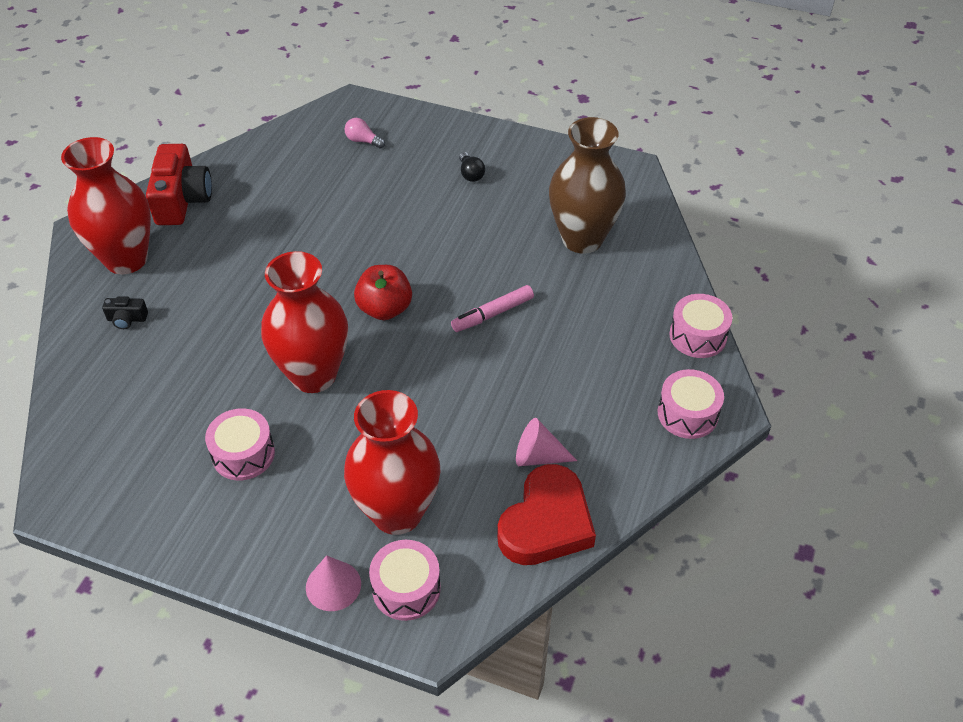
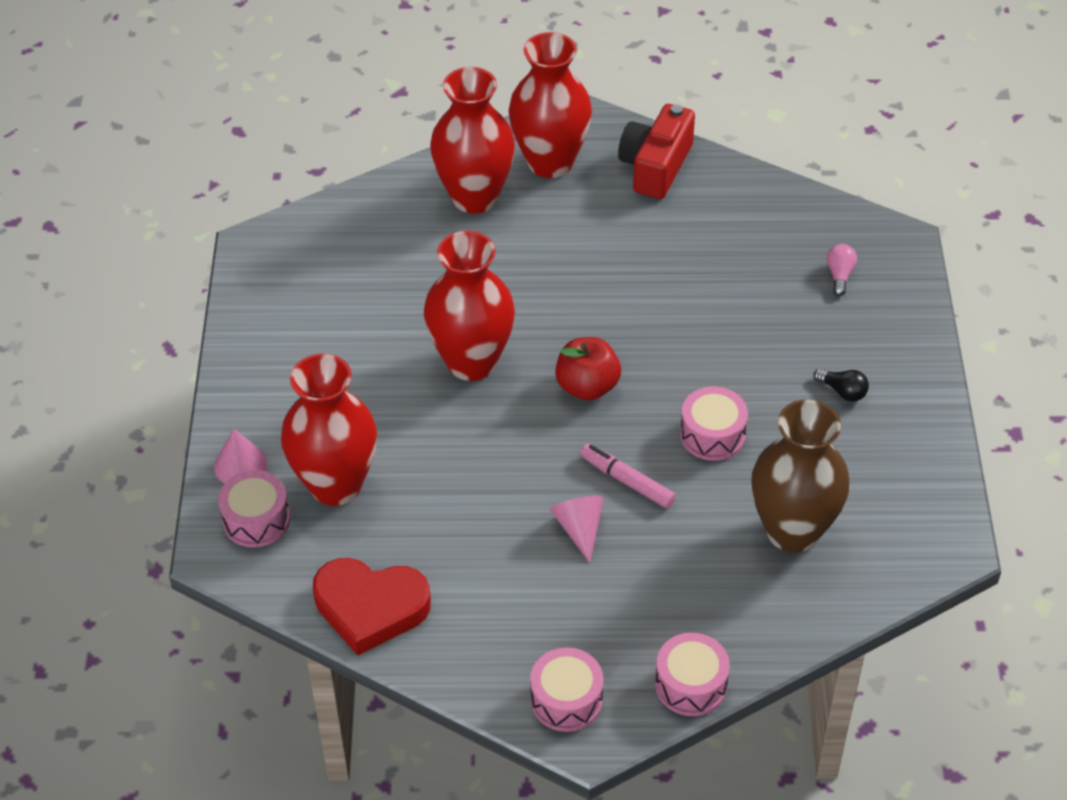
camera: 70 degrees right, 0 degrees up
(127, 319) = (474, 197): black camera -> red vase
(182, 200) = (655, 166): red camera -> red camera turned 135 degrees clockwise
(243, 454) = (355, 347): pink drum -> pink drum (712, 435)
(470, 174) = (843, 391): black light bulb -> black light bulb turned 105 degrees counterclockwise
(538, 456) = (449, 578): pink cone -> pink cone (579, 529)

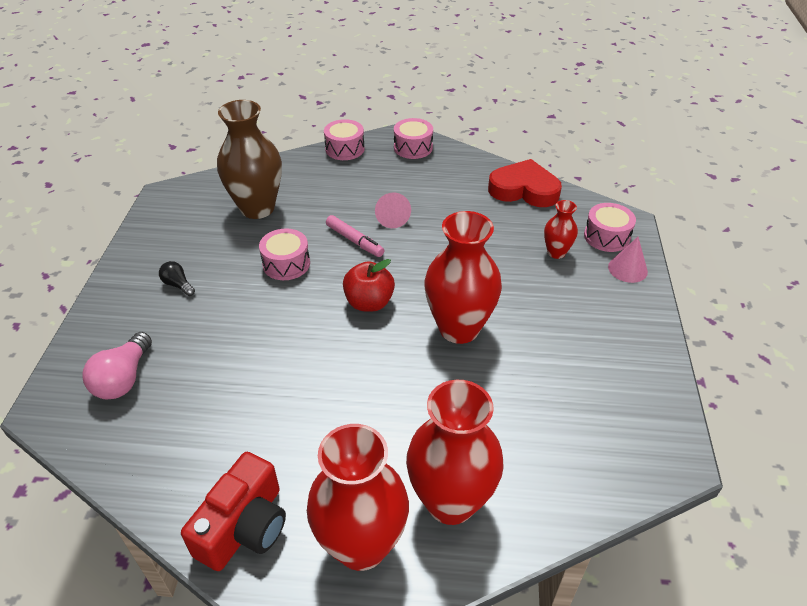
camera: 175 degrees left, 5 degrees down
(335, 485) = (556, 252): red vase -> red vase, size x0.50
(839, 275) = (123, 379): pink light bulb -> pink light bulb, size x1.76

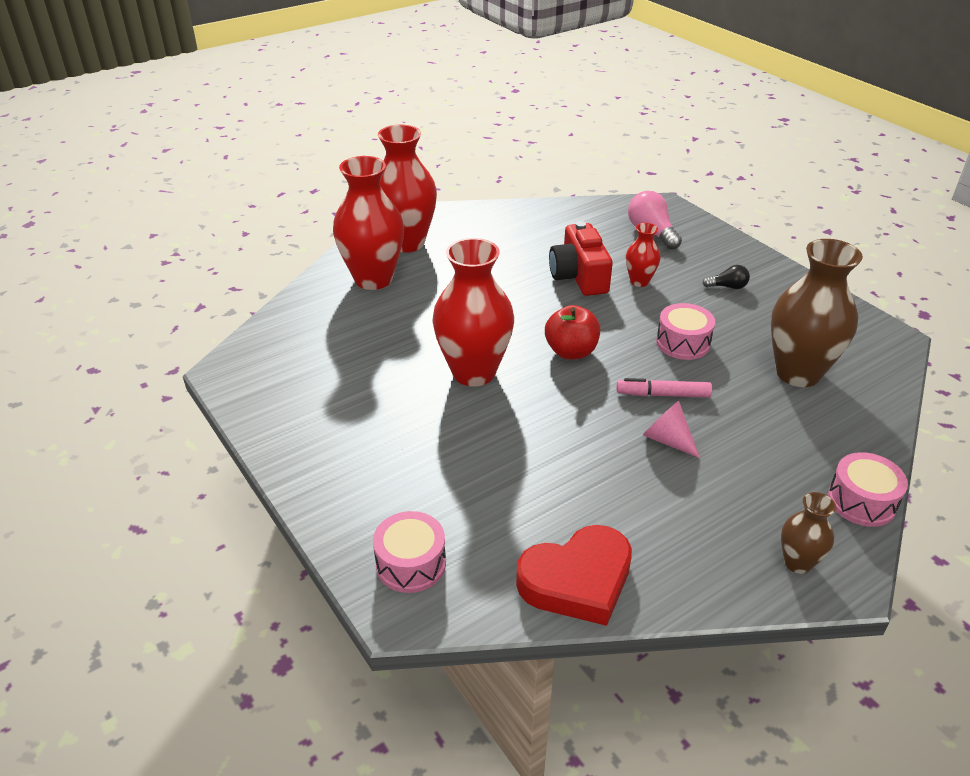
camera: 140 degrees right, 5 degrees down
(244, 526) = (478, 221): red camera -> red camera (579, 276)
(413, 147) = (797, 562): pink drum -> brown vase
(556, 252) = (453, 502): red vase -> red vase (639, 281)
(627, 269) = (356, 528): pink cone -> none

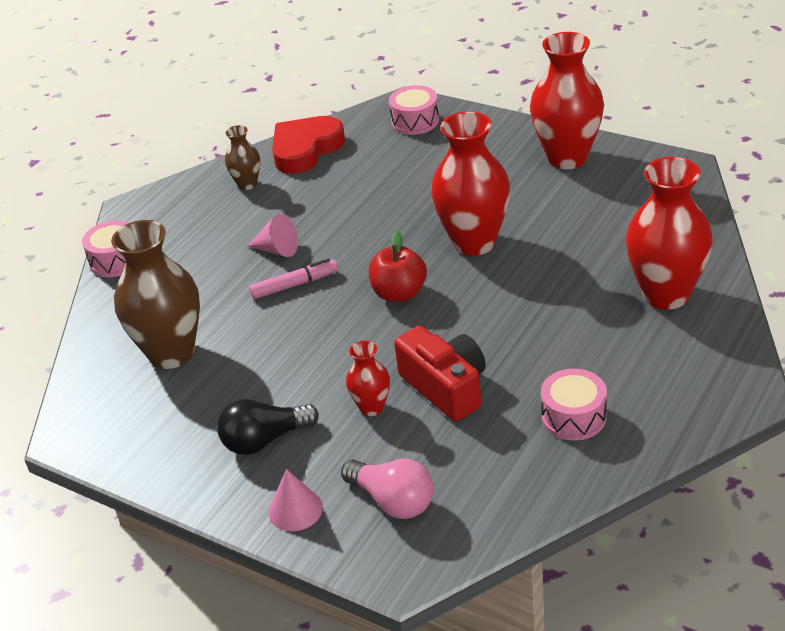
camera: 160 degrees right, 0 degrees up
(406, 243) = (685, 355): red vase -> red vase (567, 158)
(683, 343) = (293, 344): pink drum -> pink drum (574, 417)
(717, 246) = (295, 510): none -> pink cone
(727, 287) = (264, 440): black light bulb -> black light bulb, size x1.76
(797, 562) = (163, 207): brown vase -> brown vase (247, 184)

